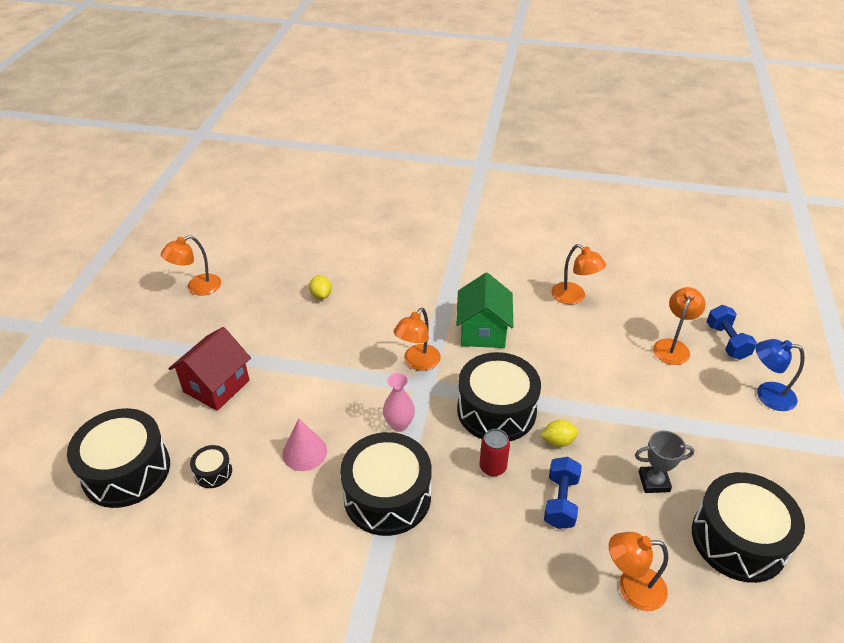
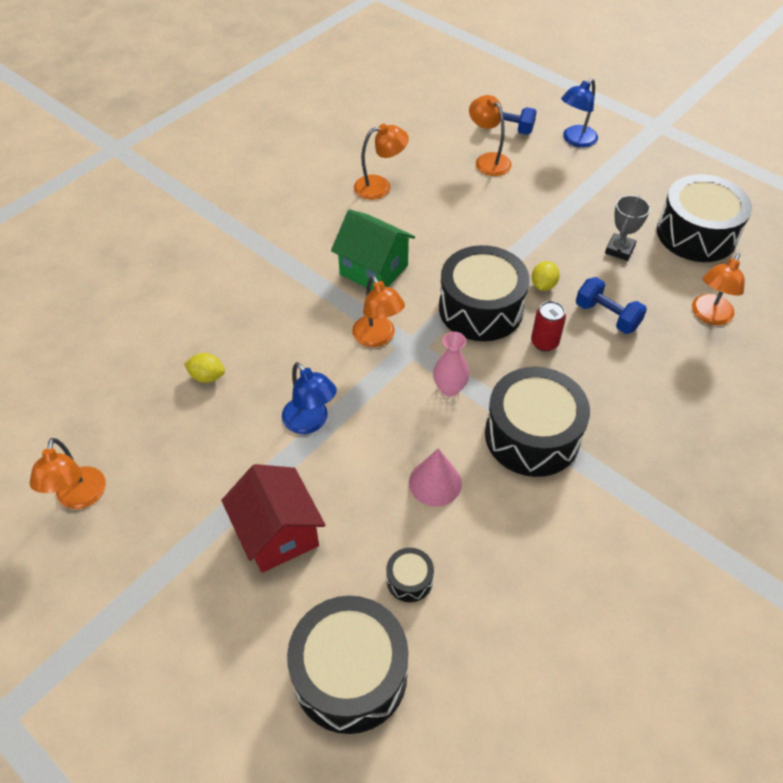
camera: 60 degrees left, 10 degrees up
(316, 361) = (310, 422): none -> blue lamp

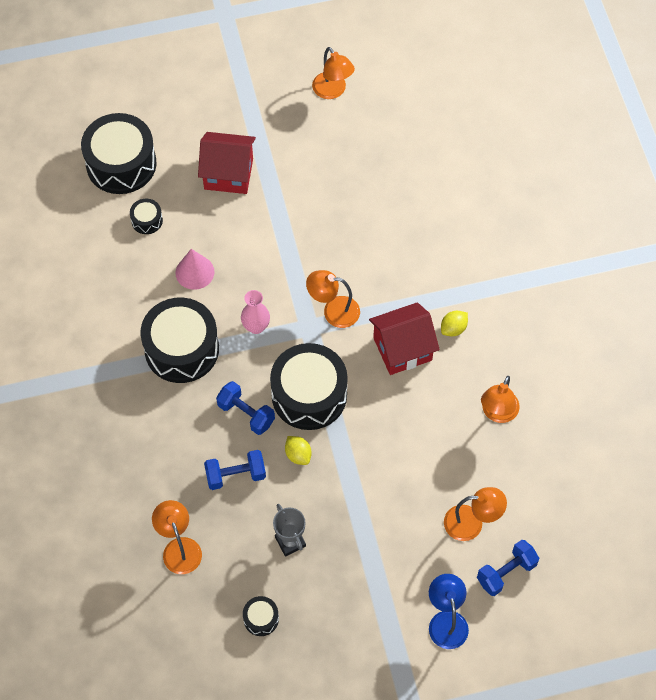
camera: 125 degrees right, 10 degrees up
(80, 498) = (332, 91): orange lamp -> orange lamp turned 150 degrees counterclockwise
(207, 376) = (377, 194): yellow lemon -> yellow lemon (453, 329)
(310, 422) = (293, 231): blue lamp -> none
(373, 270) = (402, 349): green house -> red house
(544, 342) = (246, 414): red can -> blue dumbbell
(696, 234) = (261, 619): black drum -> black drum, size x0.44

